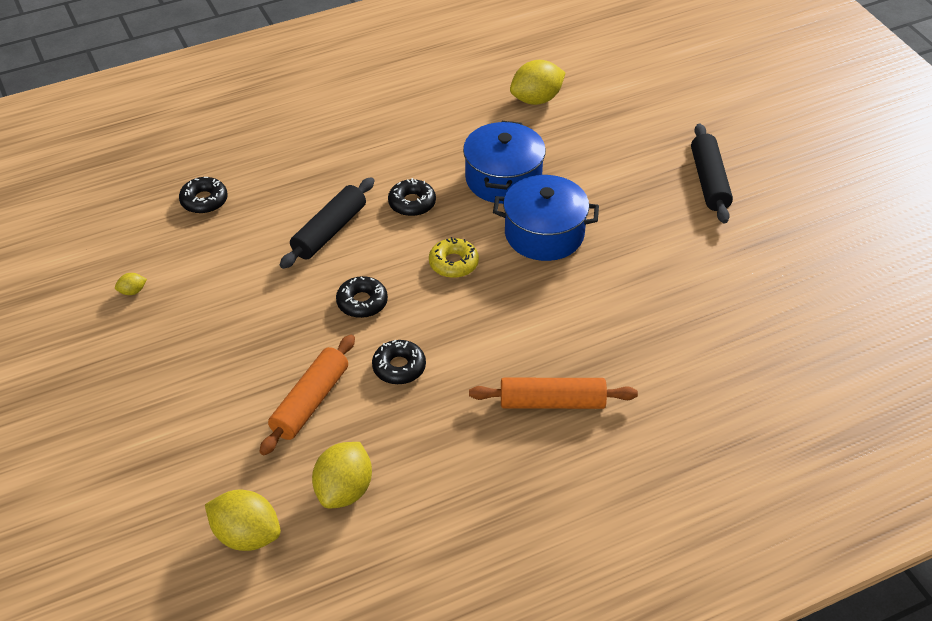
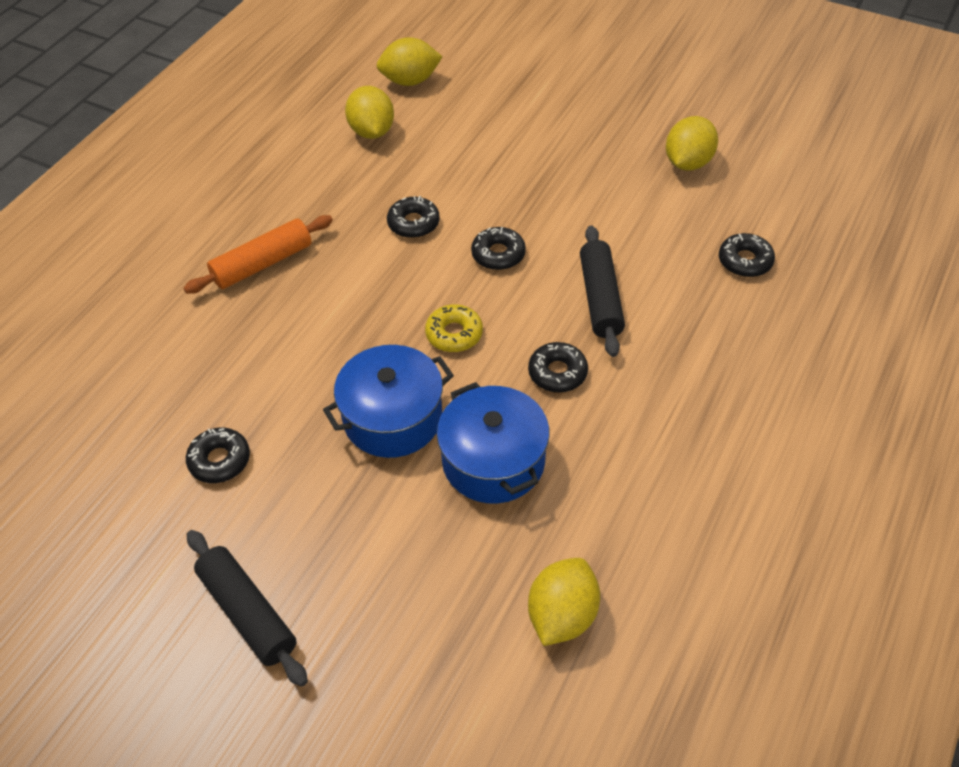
camera: 145 degrees right, 5 degrees up
(132, 291) = (688, 163): yellow lemon -> yellow lemon, size x2.24
(310, 402) = (455, 166): orange rolling pin -> none
(679, 268) = (220, 460): none -> black donut

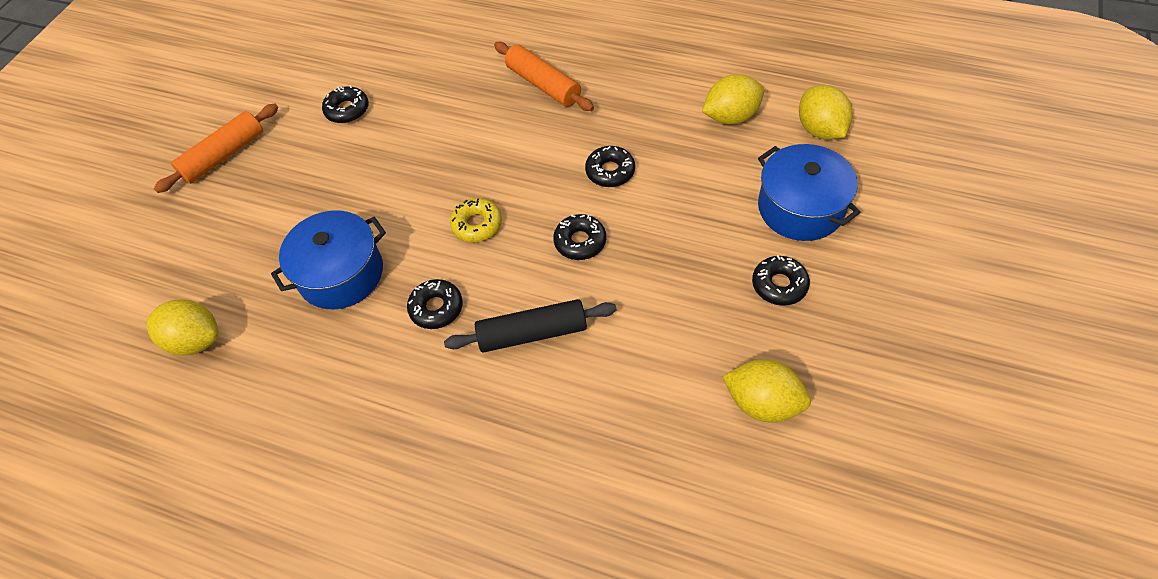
camera: 85 degrees right, 5 degrees up
(248, 612) = (224, 155): black rolling pin -> orange rolling pin
(393, 418) = (385, 200): blue pot -> blue pot (800, 208)
(745, 261) = (606, 471): black donut -> black donut (779, 285)

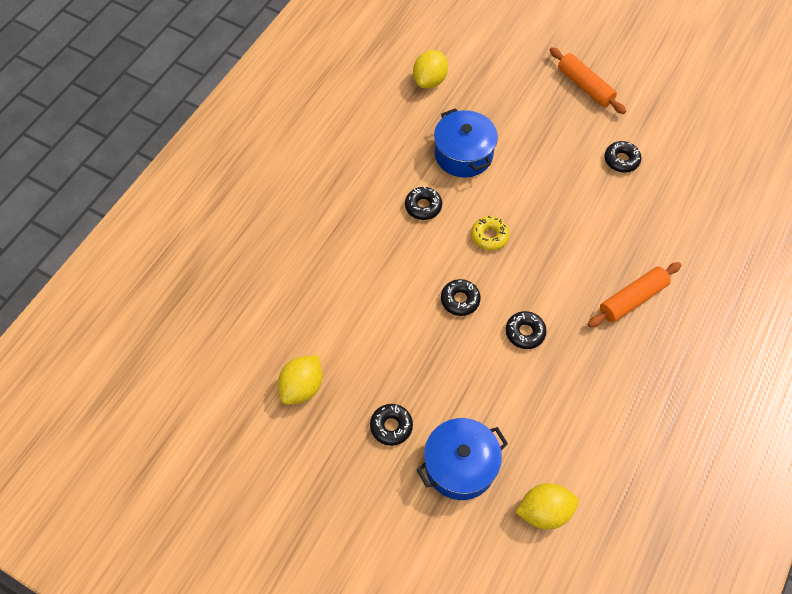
camera: 95 degrees right, 5 degrees up
(532, 333) = (390, 259): black rolling pin -> none
(731, 117) = (571, 440): yellow lemon -> none

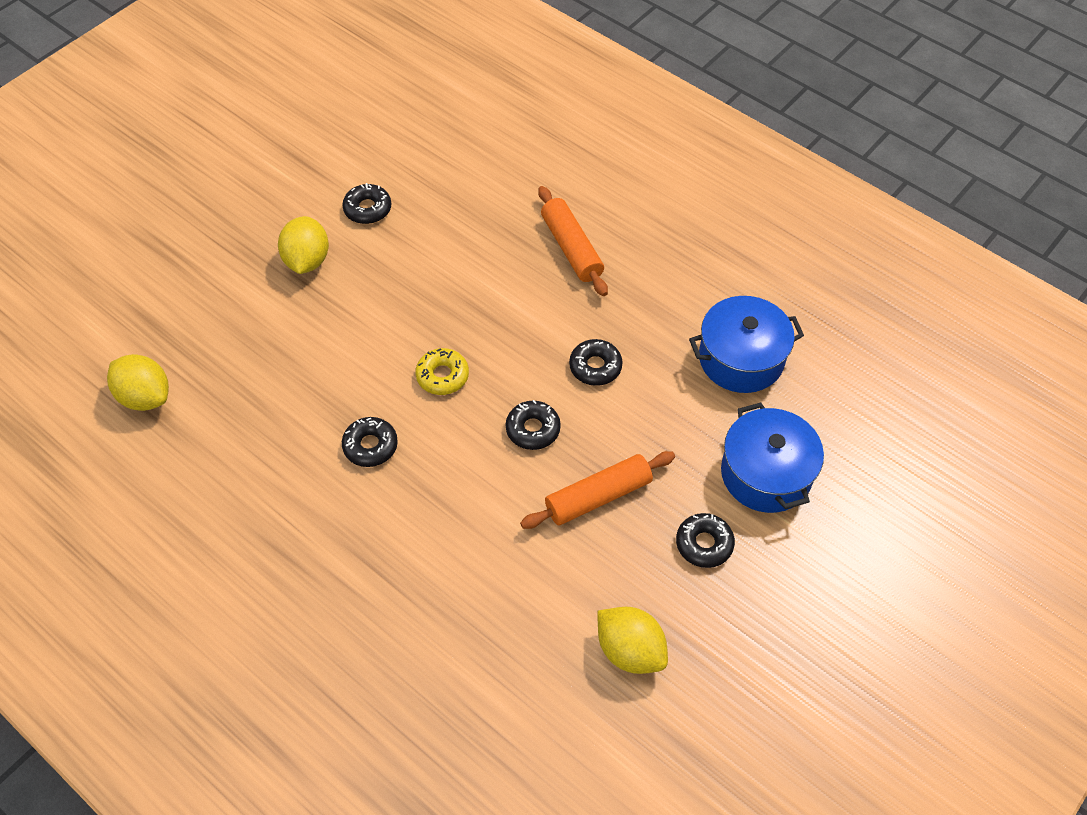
camera: 80 degrees left, 5 degrees down
(463, 154) = (297, 380): blue pot -> blue pot (741, 358)
(544, 511) = (830, 398): yellow lemon -> yellow lemon (307, 260)
(584, 86) = (234, 218): orange rolling pin -> orange rolling pin (598, 497)

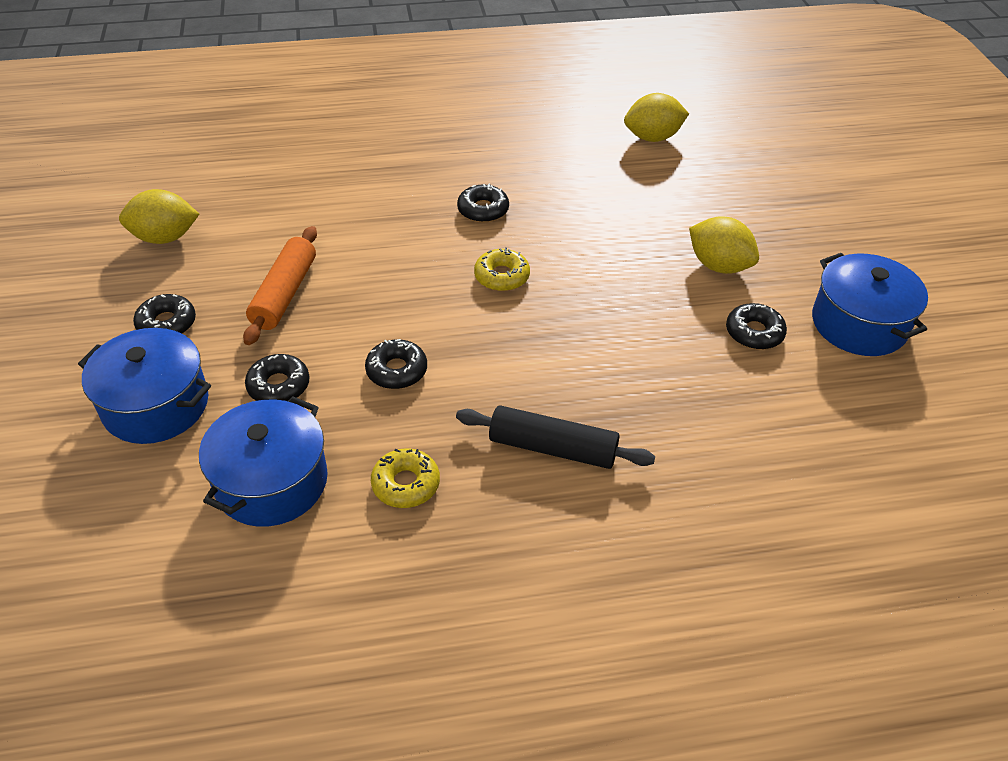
camera: 130 degrees right, 10 degrees down
(307, 164) = (859, 324): none -> blue pot
(533, 429) = (388, 295): black donut -> black donut (279, 386)
(571, 248) = (552, 448): orange rolling pin -> black rolling pin
(670, 296) = (406, 484): none -> yellow donut

